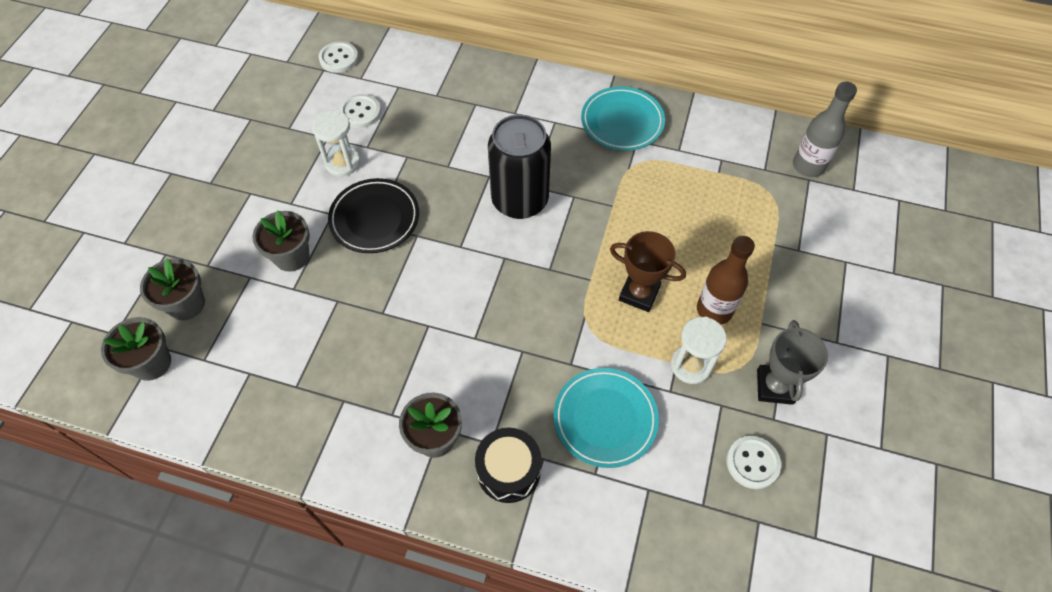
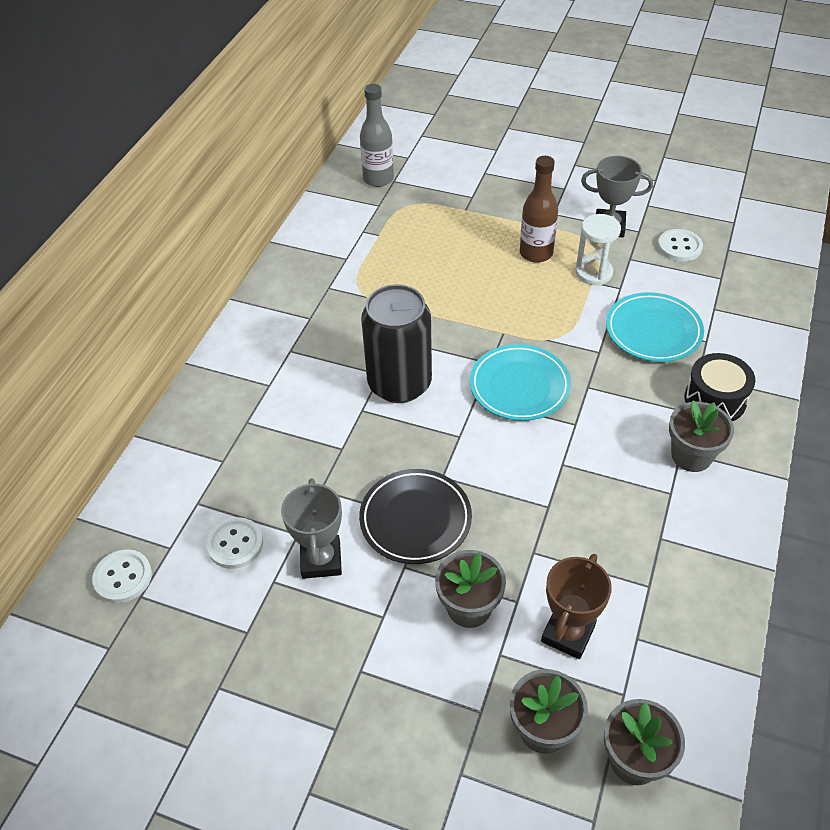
camera: 85 degrees left, 10 degrees down
(342, 162) = (321, 560): white hourglass -> grey trophy
(622, 122) = (301, 296): turquoise plate -> turquoise plate (519, 386)
(639, 293) = (519, 300): brown trophy -> brown trophy (568, 633)

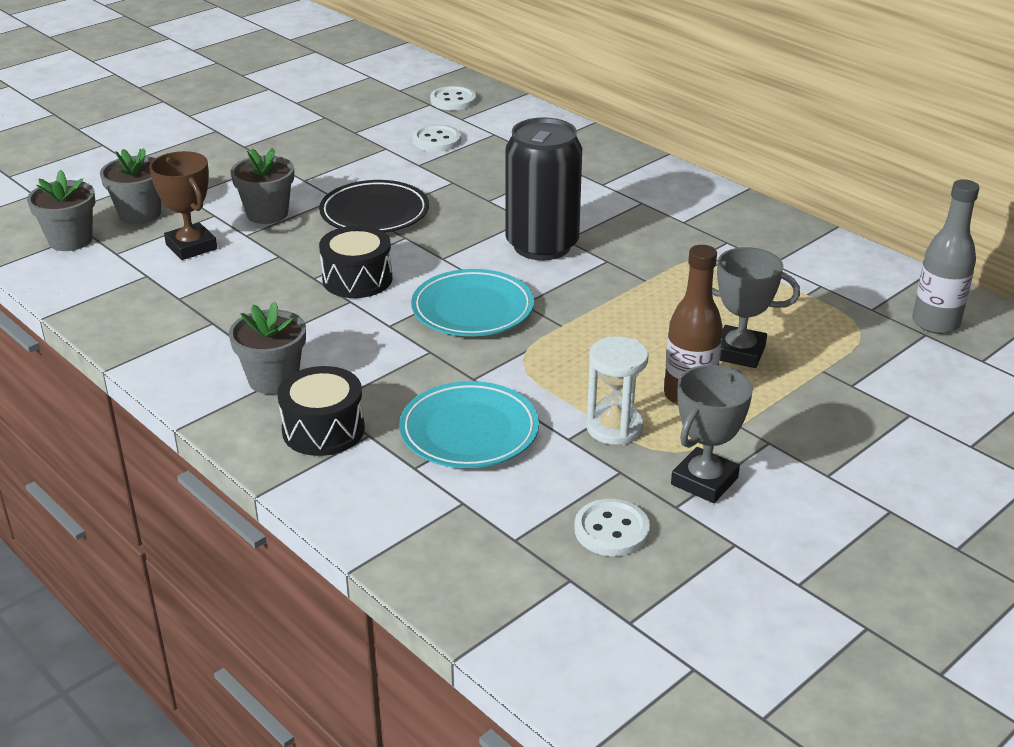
camera: 115 degrees right, 15 degrees down
(321, 560) = (383, 168): grey trophy -> grey trophy (739, 352)
(530, 475) = (357, 279): none -> black drum

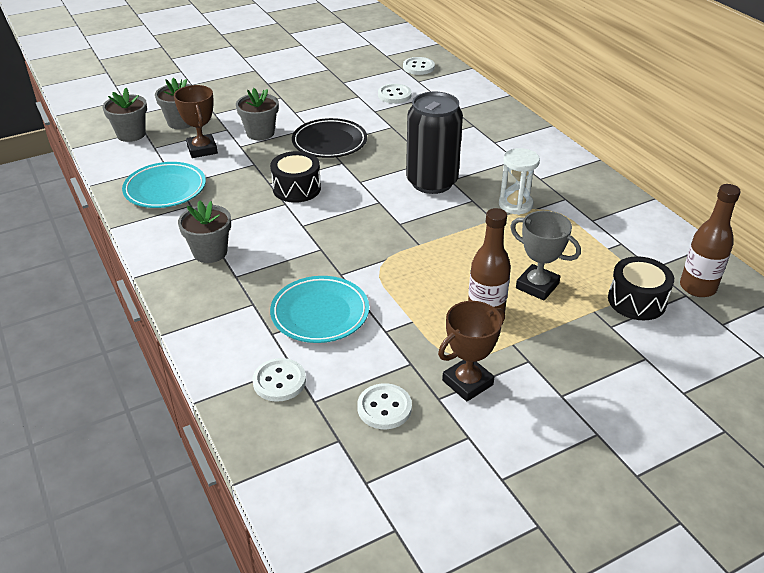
camera: 15 degrees right, 5 degrees up
(323, 430) = (225, 294): black drum -> black drum (636, 301)
(455, 524) = (279, 381): none -> white button
(472, 309) = (363, 222): turquoise plate -> turquoise plate (165, 189)
(614, 428) = (421, 329): white hourglass -> white hourglass (515, 205)
(704, 481) = (467, 382): grey trophy -> brown trophy
(935, 323) = (697, 287): grey bottle -> brown bottle

